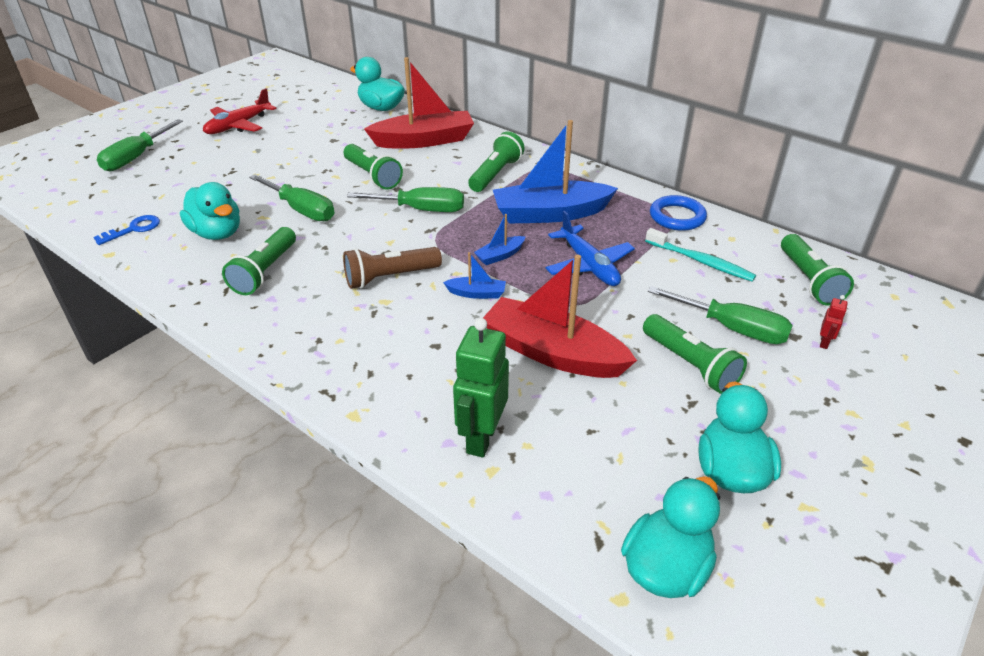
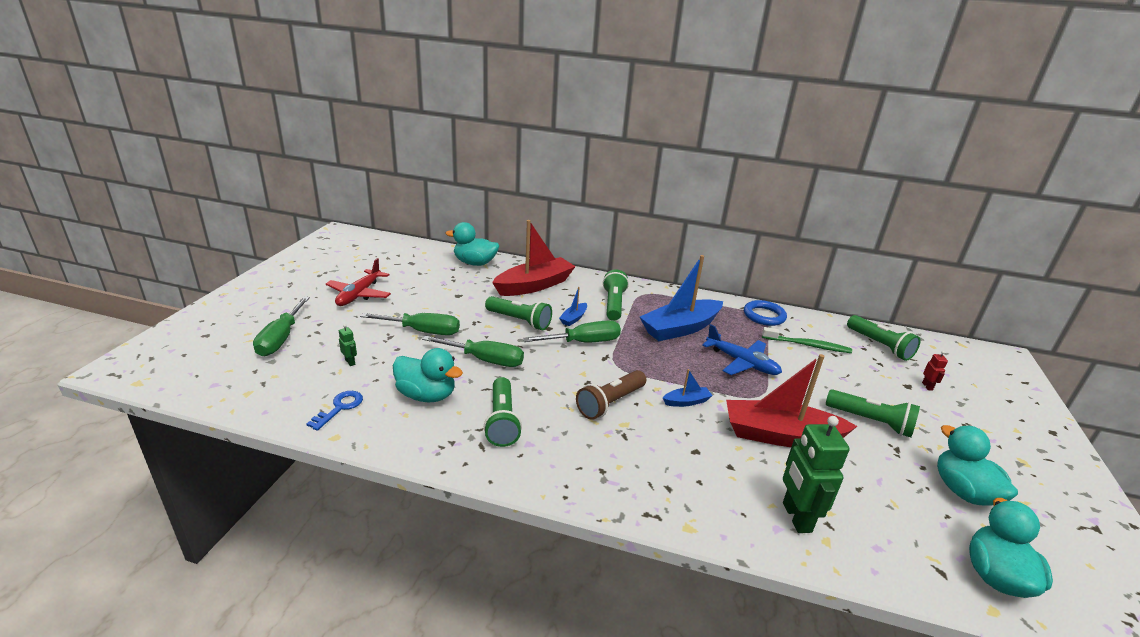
camera: 25 degrees left, 10 degrees down
(176, 189) = (350, 362): none -> green robot
(500, 255) = (675, 368): blue boat -> blue boat (573, 318)
(700, 261) = (807, 345): turquoise toothbrush -> green toothbrush
(732, 328) = (869, 389): green screwdriver -> green screwdriver (422, 331)

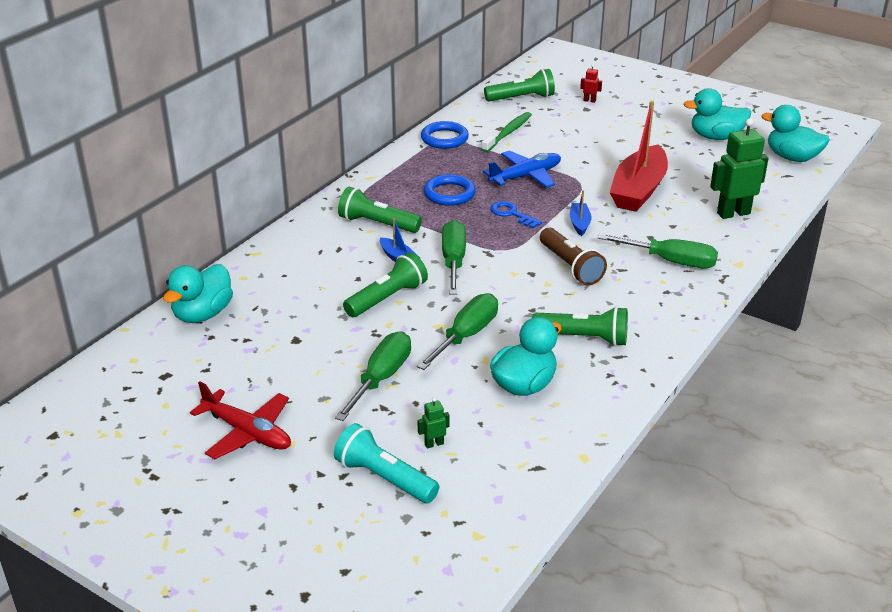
camera: 70 degrees left, 5 degrees up
(281, 338) = (348, 511): green screwdriver -> green screwdriver (670, 261)
(313, 347) = (384, 478): none -> turquoise flashlight
(339, 408) = (530, 453): blue key -> blue key (511, 214)
(534, 285) = (300, 273): red boat -> none
(680, 328) = (449, 194): blue boat -> blue ring
(796, 517) = (733, 213): green robot -> green robot turned 150 degrees clockwise
(870, 421) = (630, 143): green flashlight -> none

